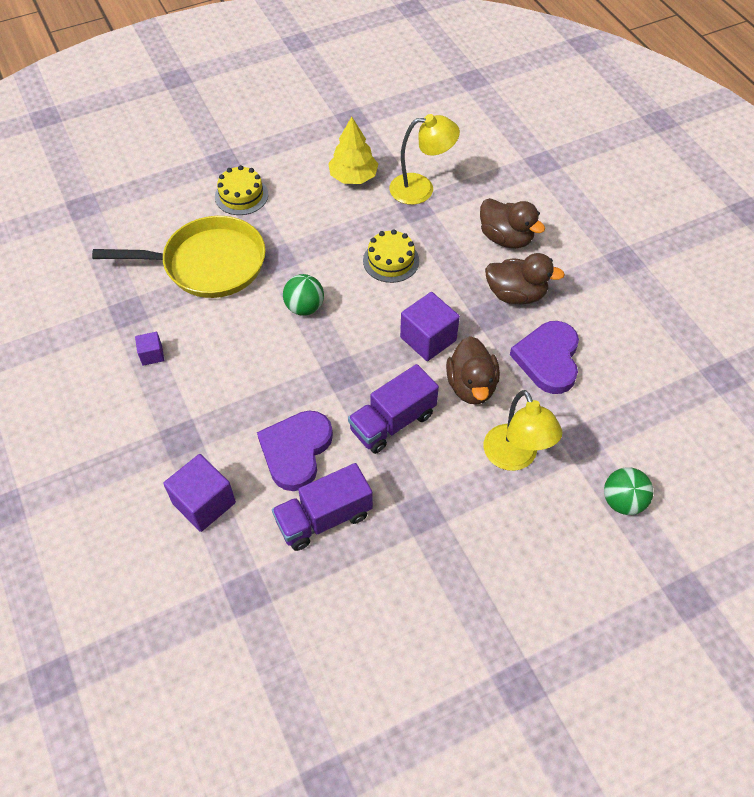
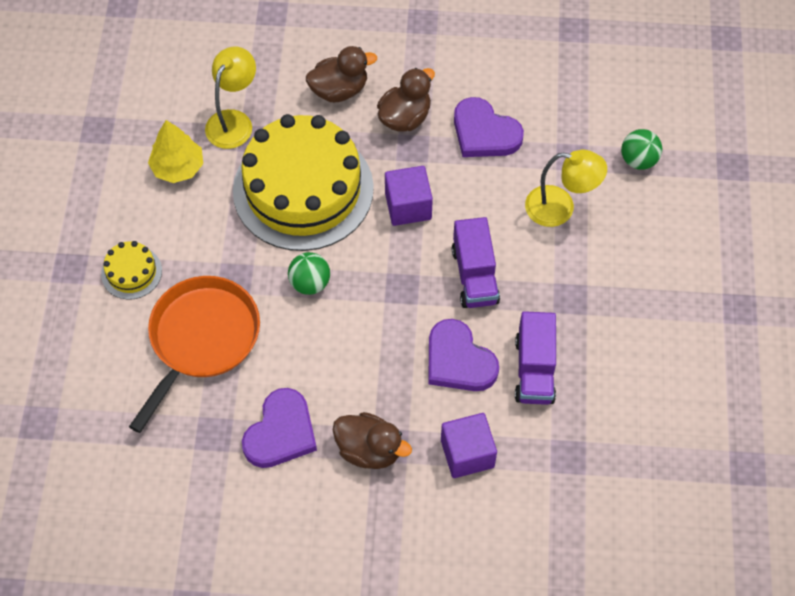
camera: 60 degrees left, 5 degrees up
(152, 355) = (281, 432): purple cube -> purple heart
(208, 264) = (201, 339): yellow pan -> orange pan
(391, 261) = (303, 189): yellow cake -> yellow cake, size x2.40
(471, 386) = (475, 201): brown duck -> brown duck (369, 450)

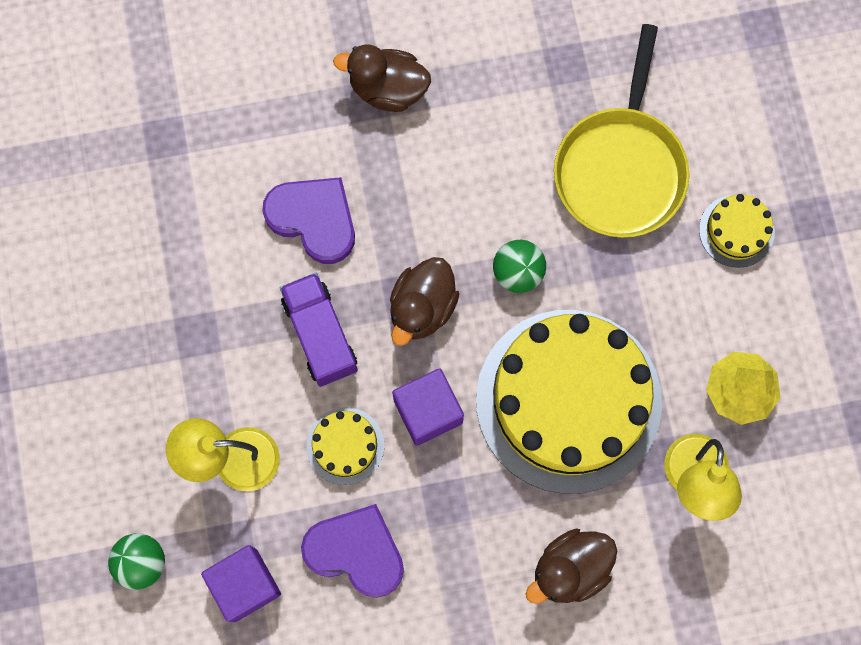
camera: 165 degrees right, 15 degrees up
(201, 339) = (620, 168): orange pan -> yellow pan
(281, 432) = (492, 83): purple heart -> none
(405, 117) = (468, 548): brown duck -> brown duck (422, 308)
(467, 453) = (278, 112): purple cube -> purple cube (245, 585)
(475, 198) = (345, 446): none -> yellow cake
(534, 370) = (222, 230): purple truck -> none

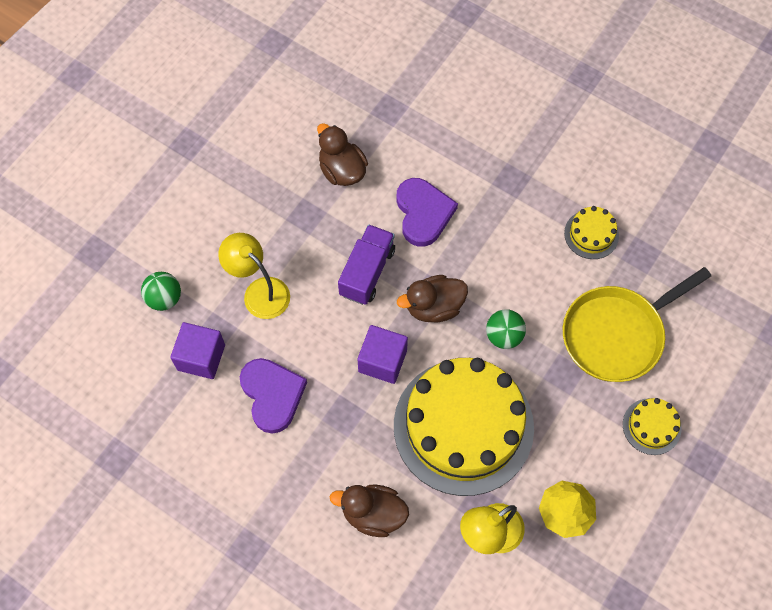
camera: 45 degrees right, 10 degrees down
(345, 446) = (322, 338): yellow cake -> yellow cake (591, 234)
(387, 89) = (529, 184): brown duck -> brown duck (342, 170)

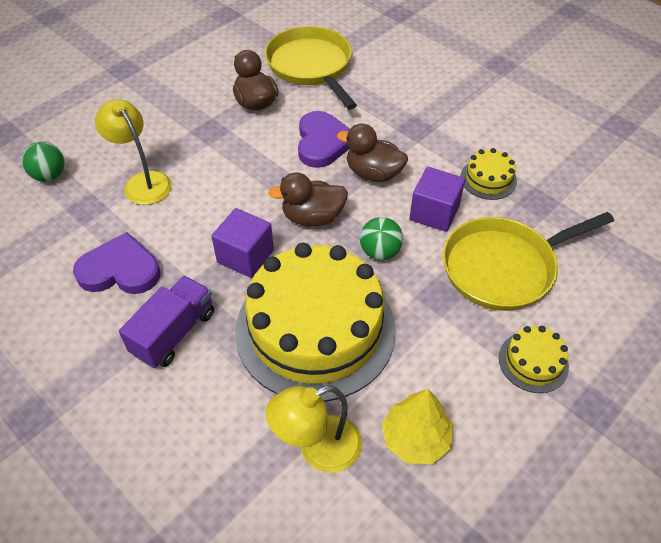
camera: 10 degrees right, 15 degrees down
(201, 357) = (62, 227): purple cube -> purple cube (434, 213)
(272, 395) = (120, 270): purple heart -> purple heart turned 75 degrees counterclockwise
(367, 272) = (254, 180): purple truck -> purple truck (174, 333)
(373, 514) = (187, 403): brown duck -> brown duck (373, 173)
(388, 109) = (311, 66): none -> yellow pan

